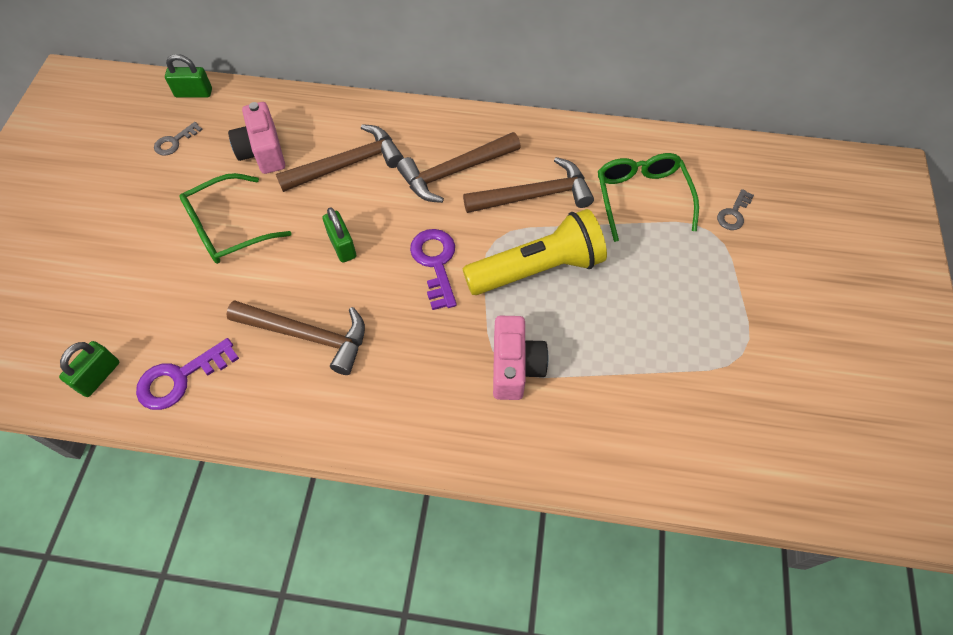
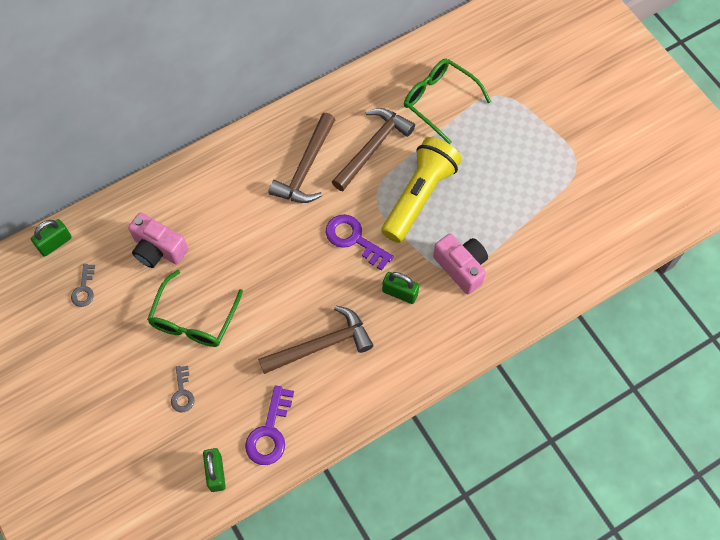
camera: 40 degrees left, 5 degrees up
(342, 245) = (283, 273): green padlock -> green padlock (400, 293)
(347, 164) = (228, 215): brown hammer -> none
(733, 213) = (502, 73): grey key -> grey key (182, 393)

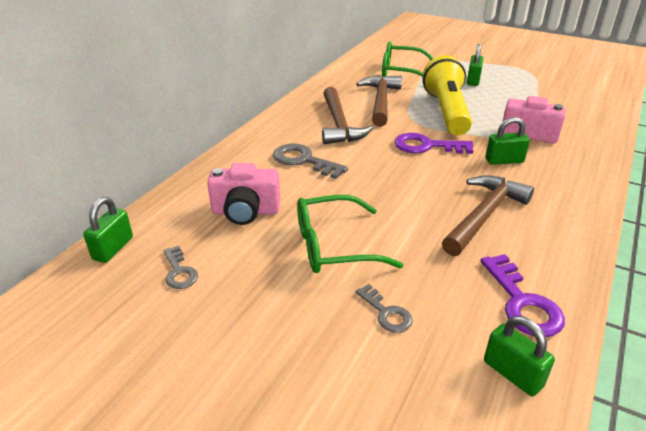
camera: 30 degrees left, 30 degrees down
(194, 318) = (335, 246): green glasses -> green glasses turned 90 degrees clockwise
(240, 207) = (304, 160): none -> grey key
(497, 154) = (473, 80): none -> green padlock

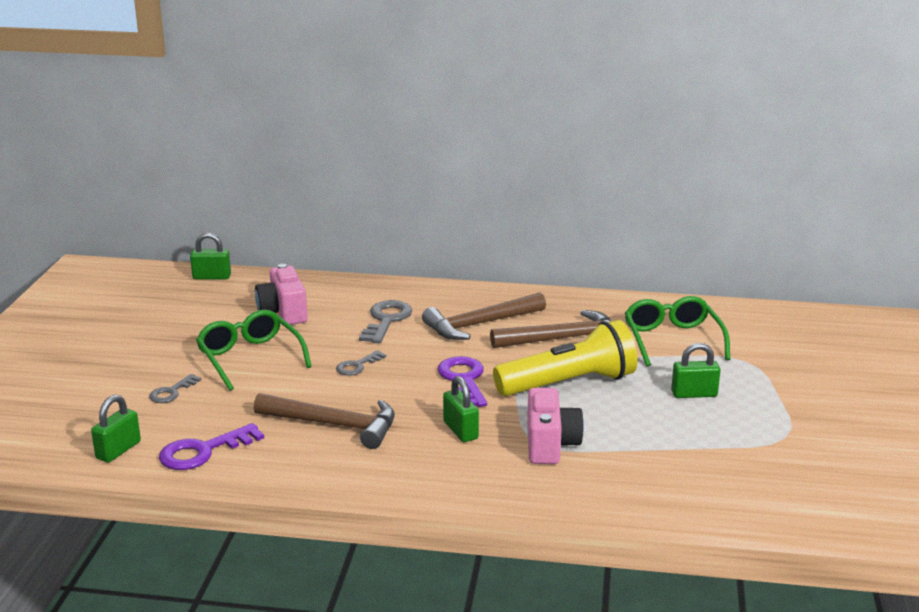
camera: 70 degrees right, 10 degrees down
(179, 272) = (193, 306): grey key -> grey key (357, 366)

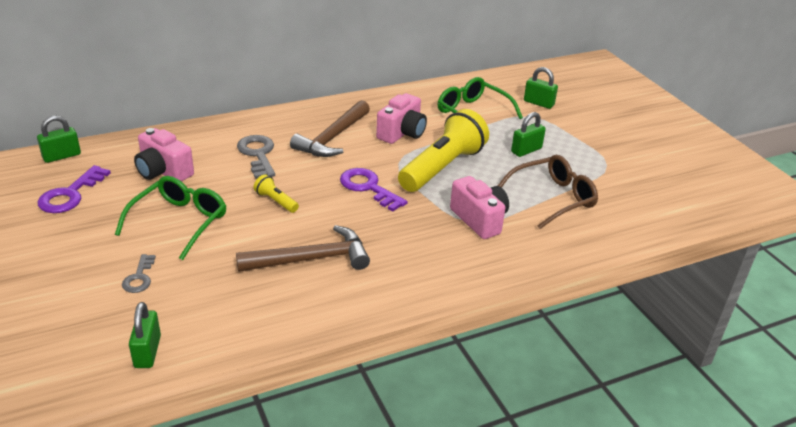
camera: 35 degrees left, 10 degrees up
(203, 451) = (227, 323): purple key -> purple key (70, 194)
(250, 358) = (179, 222): green glasses -> green glasses turned 90 degrees clockwise
(357, 366) = (276, 201): grey key -> yellow flashlight
(460, 430) = (409, 230): green padlock -> green padlock (538, 103)
(562, 339) = (402, 133): brown hammer -> pink camera
(665, 450) = (552, 198): none -> brown glasses

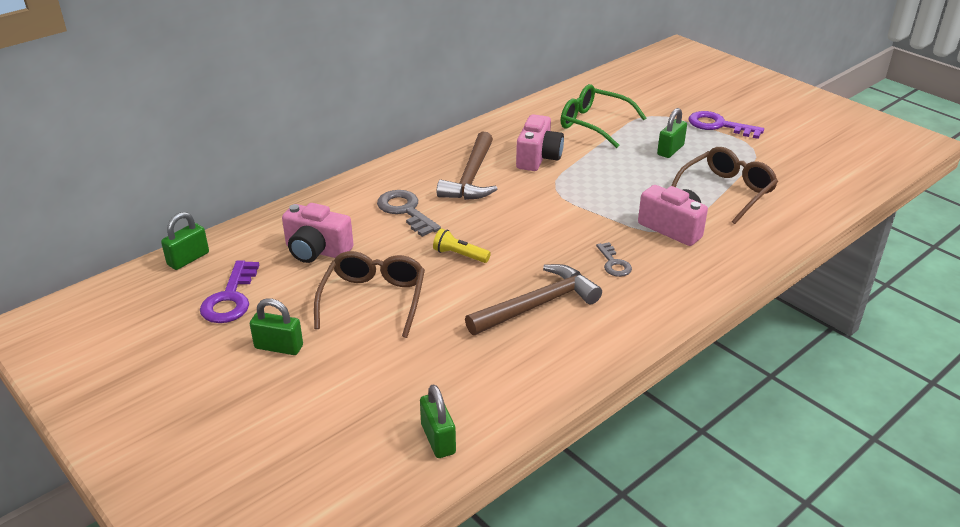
camera: 15 degrees left, 0 degrees up
(139, 277) = (373, 367): grey key -> grey key (613, 263)
(179, 222) = (373, 300): green glasses -> brown glasses
(368, 187) = (543, 220): purple key -> purple key (719, 125)
(442, 167) = (602, 184): yellow flashlight -> none
(538, 103) = (650, 100): green padlock -> green padlock (279, 347)

